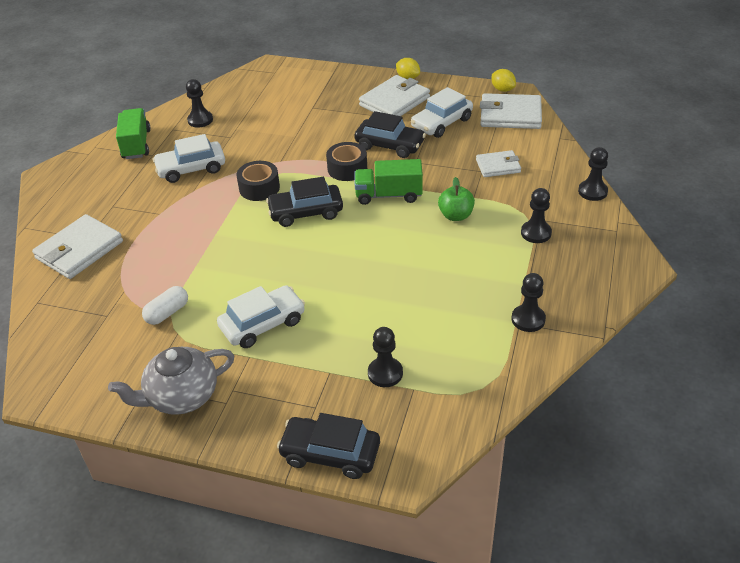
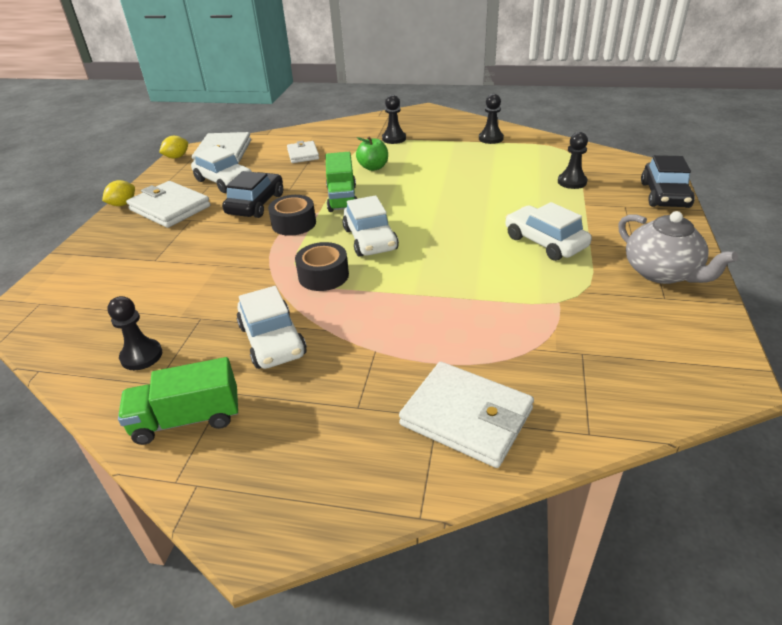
camera: 95 degrees left, 5 degrees down
(167, 313) = (556, 304): white capsule -> none
(306, 212) = (370, 239): black car -> white car
(592, 191) = (342, 122): black pawn -> none

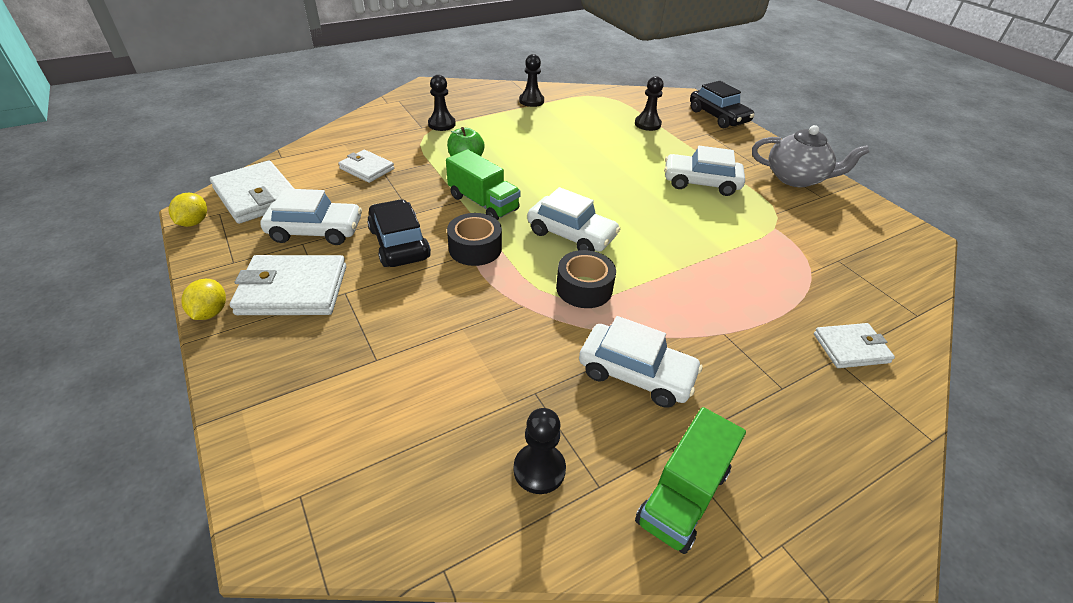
camera: 45 degrees left, 5 degrees up
(466, 417) = (851, 348): white wallet -> white wallet, size x0.61

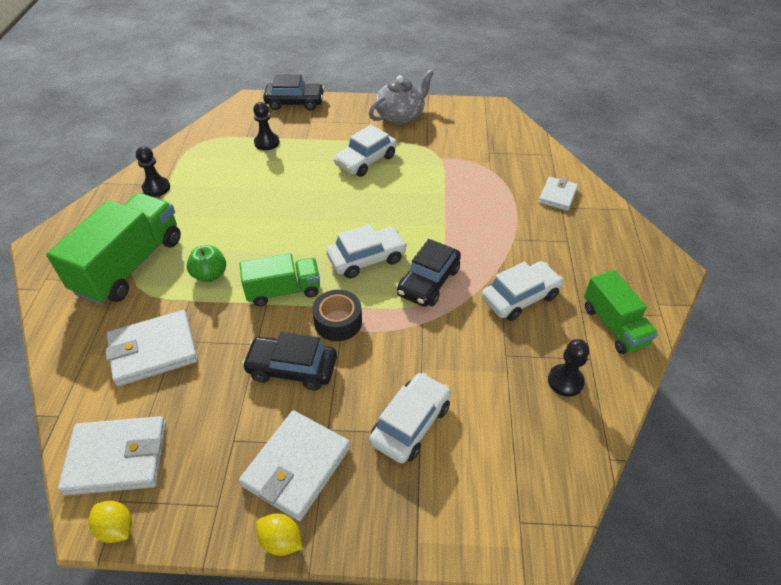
camera: 55 degrees left, 5 degrees up
(316, 231) = (222, 424): white car -> white car (410, 424)
(367, 169) = (153, 350): white wallet -> white wallet, size x1.65
(441, 124) = (130, 265): black pawn -> green truck
(584, 288) = (428, 282): black tape -> black car

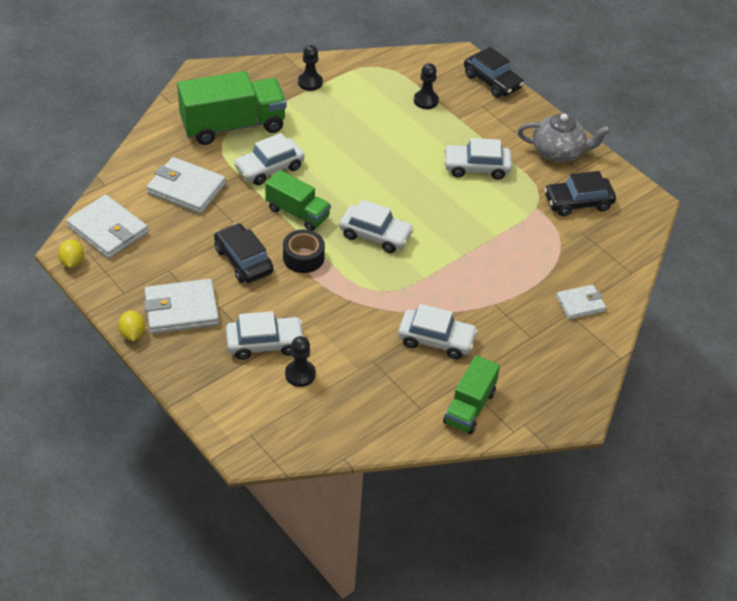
camera: 45 degrees right, 0 degrees up
(210, 275) = (269, 168): green apple -> white car
(428, 282) = (392, 281): black car -> black car (578, 202)
(565, 381) = (384, 404): black pawn -> black pawn (300, 374)

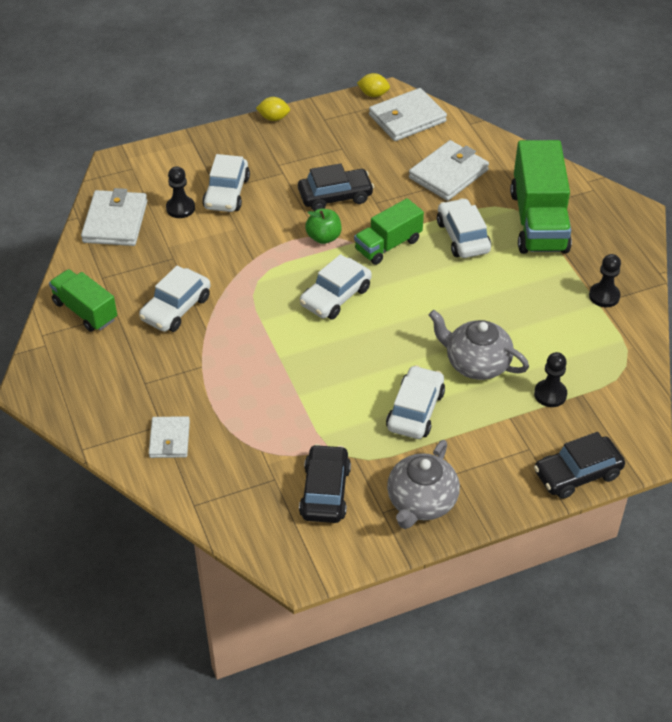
camera: 110 degrees right, 0 degrees up
(181, 309) = (289, 149): white wallet -> white wallet (115, 222)
(303, 257) = (323, 237): black tape -> green apple
(413, 142) = (476, 363): none -> grey teapot

